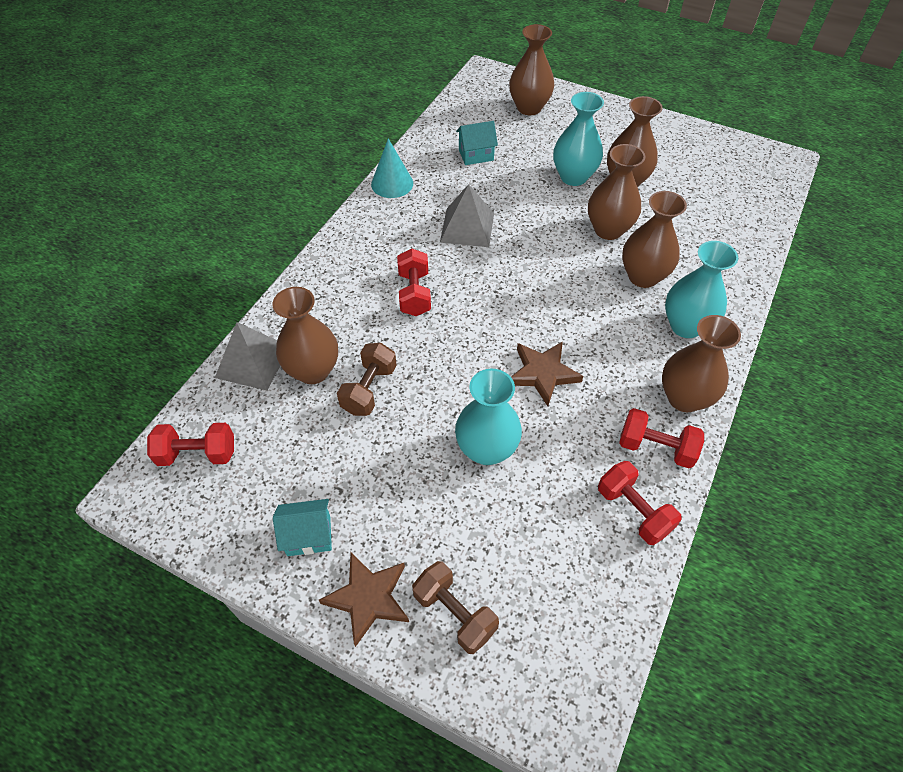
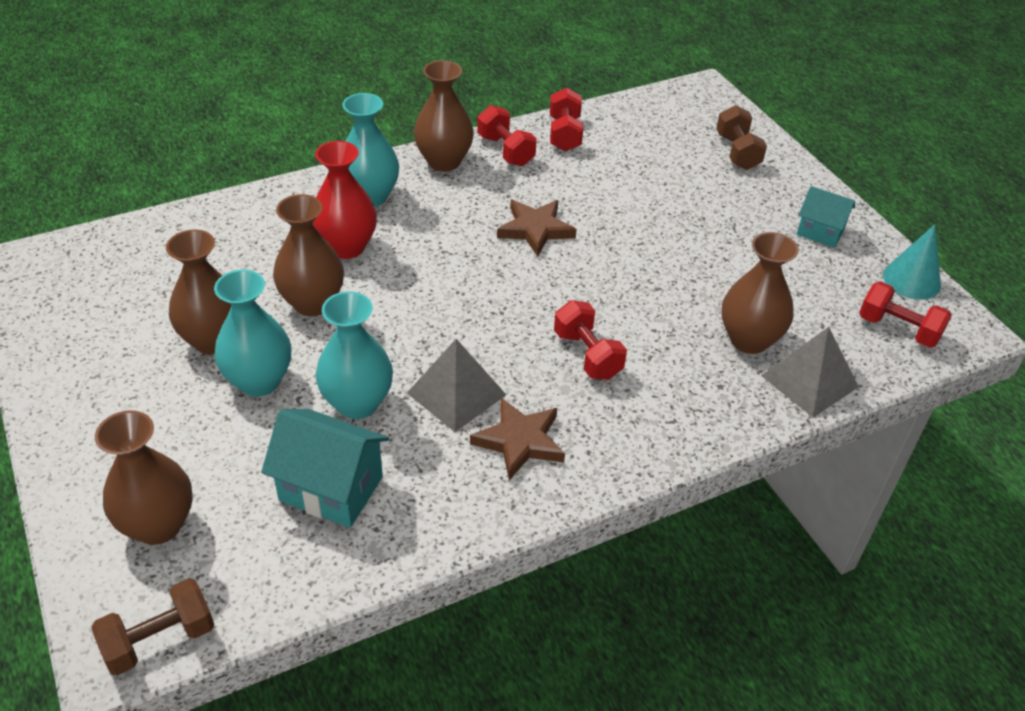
camera: 145 degrees left, 10 degrees down
(368, 598) = (793, 184): brown star -> brown star (519, 441)
(369, 389) = (703, 297): brown dumbbell -> brown dumbbell (159, 640)
(392, 183) = (487, 513): turquoise cone -> turquoise cone (911, 280)
(414, 293) = (587, 355): red dumbbell -> red dumbbell turned 60 degrees counterclockwise
(476, 155) = (331, 489): turquoise house -> turquoise house, size x1.58
(486, 449) = (636, 210): turquoise vase -> turquoise vase (357, 403)
(643, 276) = (346, 247): brown vase -> red vase

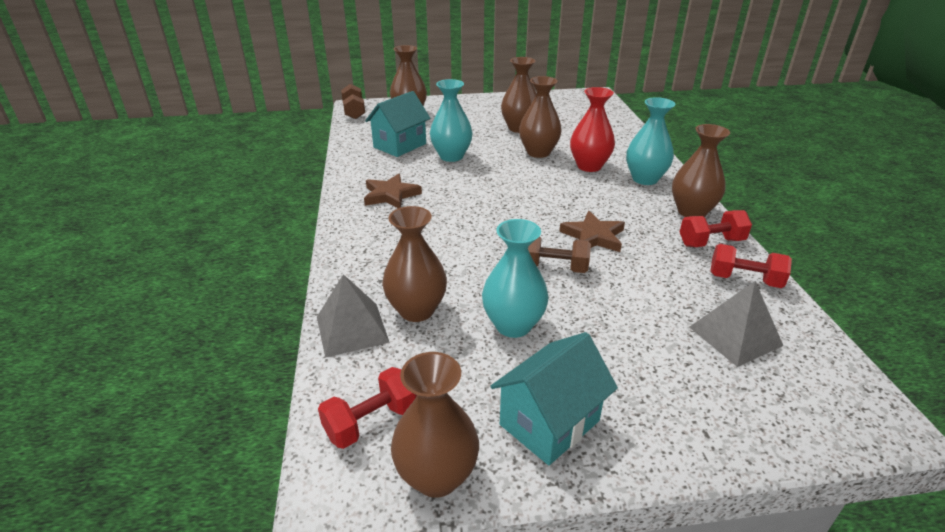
camera: 110 degrees right, 10 degrees down
(259, 381) = (483, 136): turquoise vase -> turquoise vase (513, 325)
(456, 393) = (440, 182): grey pyramid -> grey pyramid (735, 336)
(587, 355) = (445, 231): red dumbbell -> none
(737, 152) = (723, 404): brown dumbbell -> brown dumbbell (554, 268)
(820, 232) = (549, 423): turquoise house -> turquoise house, size x1.58
(911, 280) = (437, 476): turquoise cone -> brown vase

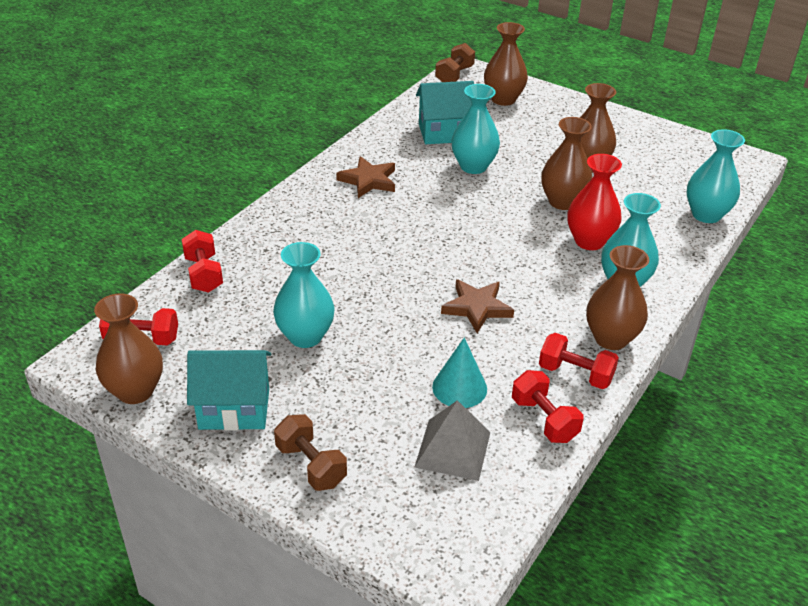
camera: 40 degrees right, 5 degrees up
(352, 329) = (204, 274): grey pyramid -> red dumbbell
(416, 310) = (259, 286): brown vase -> none
(554, 268) = (401, 314): brown dumbbell -> brown dumbbell (311, 465)
(621, 126) = (706, 215): none -> turquoise vase
(669, 292) = (459, 388): none -> turquoise cone

